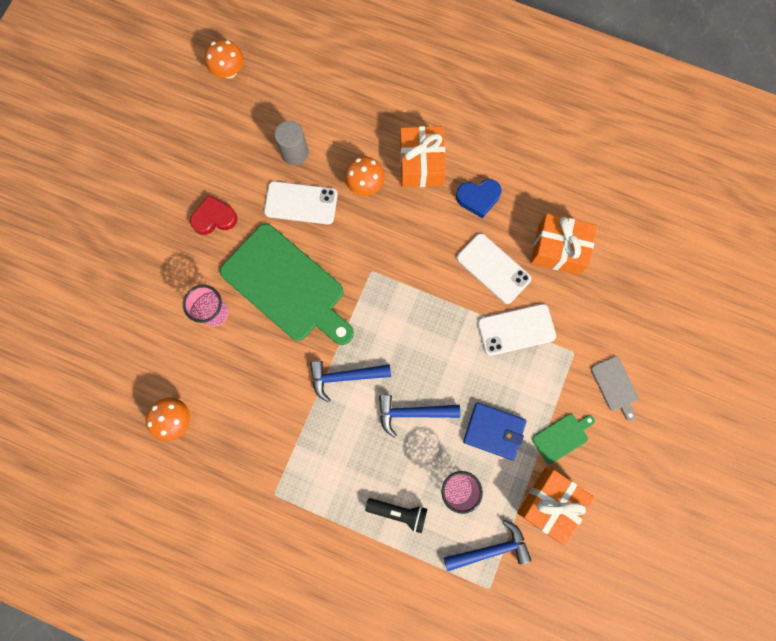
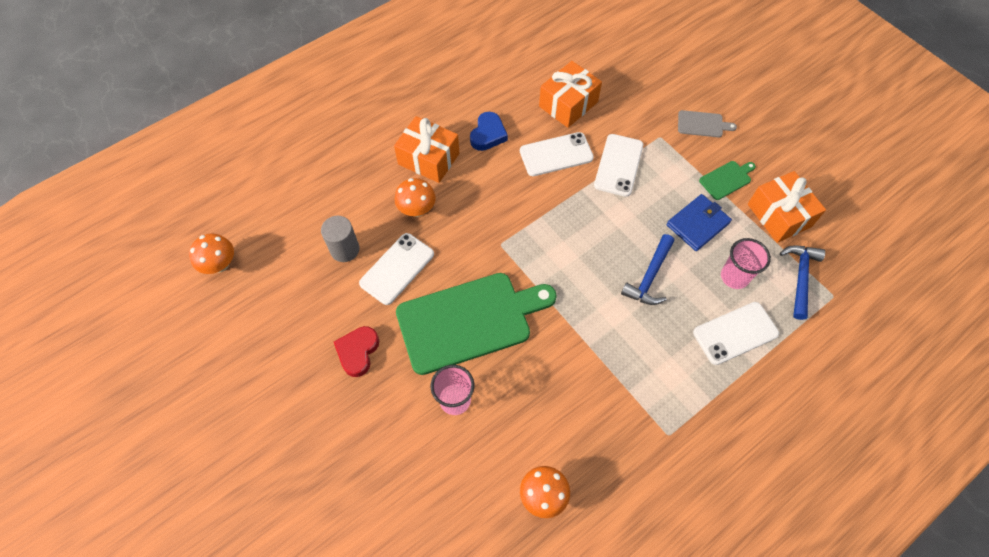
camera: 60 degrees left, 15 degrees down
(345, 377) = (586, 314): blue hammer -> none
(399, 512) = (735, 333): black flashlight -> white phone
(562, 437) = (727, 179): green cutting board -> green cutting board turned 60 degrees clockwise

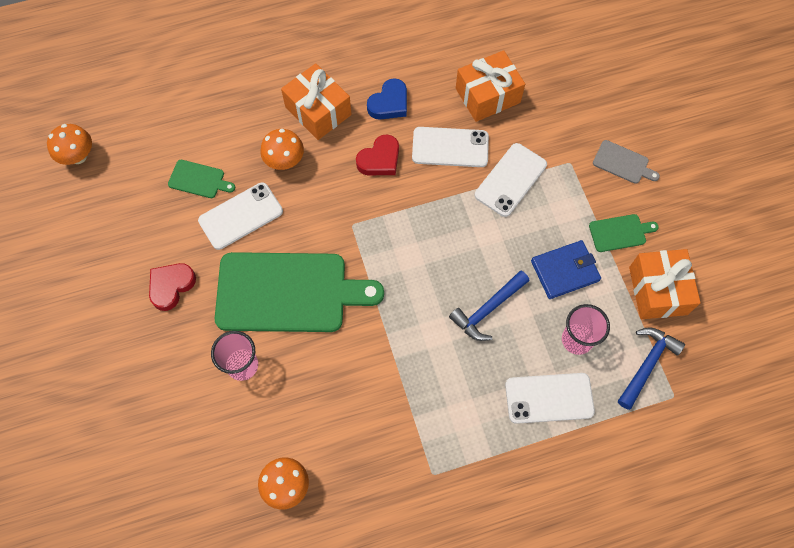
camera: 20 degrees right, 5 degrees up
(345, 249) = (199, 180): grey cylinder -> green cutting board
(500, 182) = (380, 159): none -> red heart

